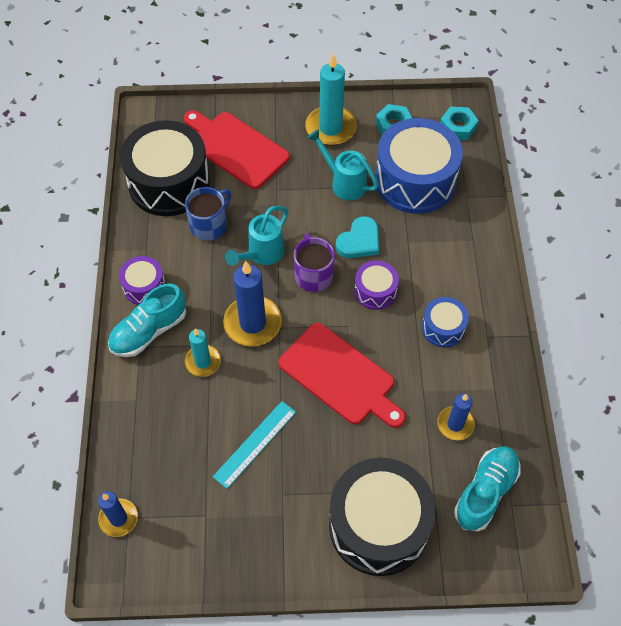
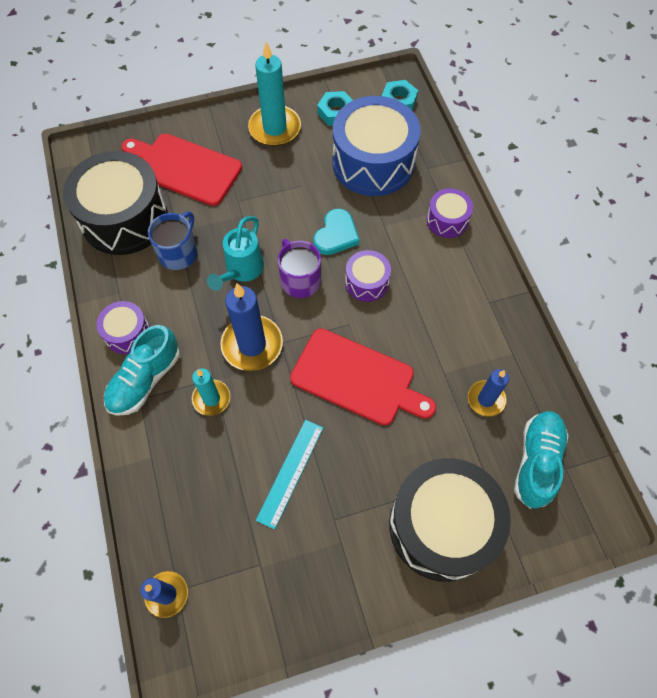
camera: 15 degrees left, 5 degrees up
(344, 182) = (303, 179): turquoise watering can -> none
(443, 328) = (444, 304): blue drum -> none
(470, 250) = (447, 220): none -> purple drum

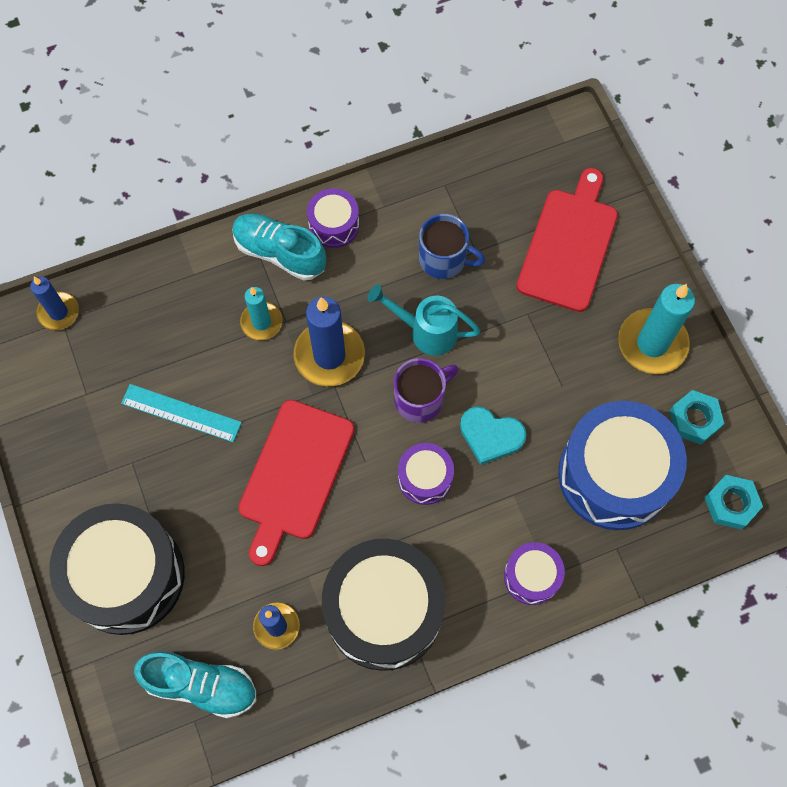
camera: 85 degrees right, 5 degrees up
(124, 218) = (485, 192): black drum -> black drum (384, 610)

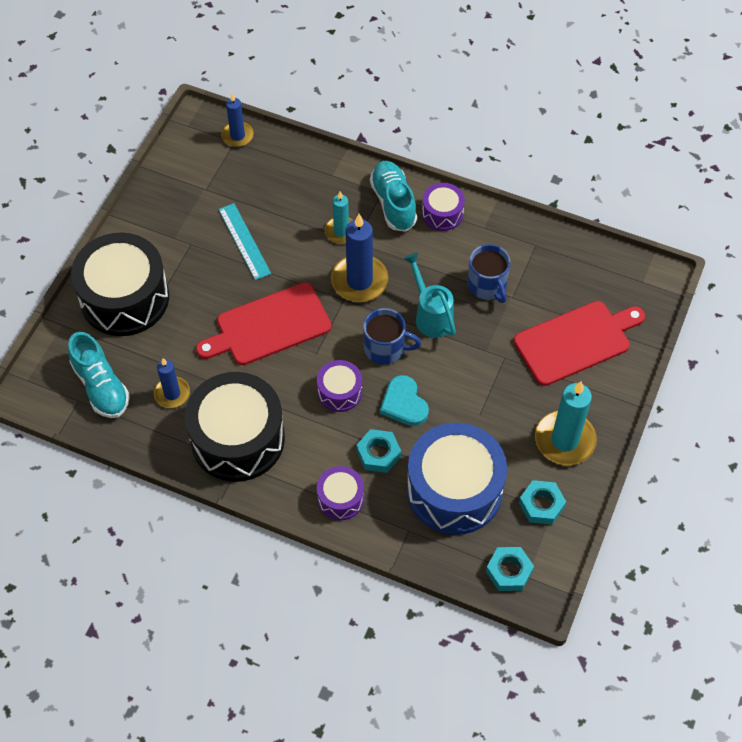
camera: 45 degrees right, 10 degrees down
(420, 399) = (385, 348): purple mug -> blue mug
(519, 503) = (378, 454): none -> turquoise nut

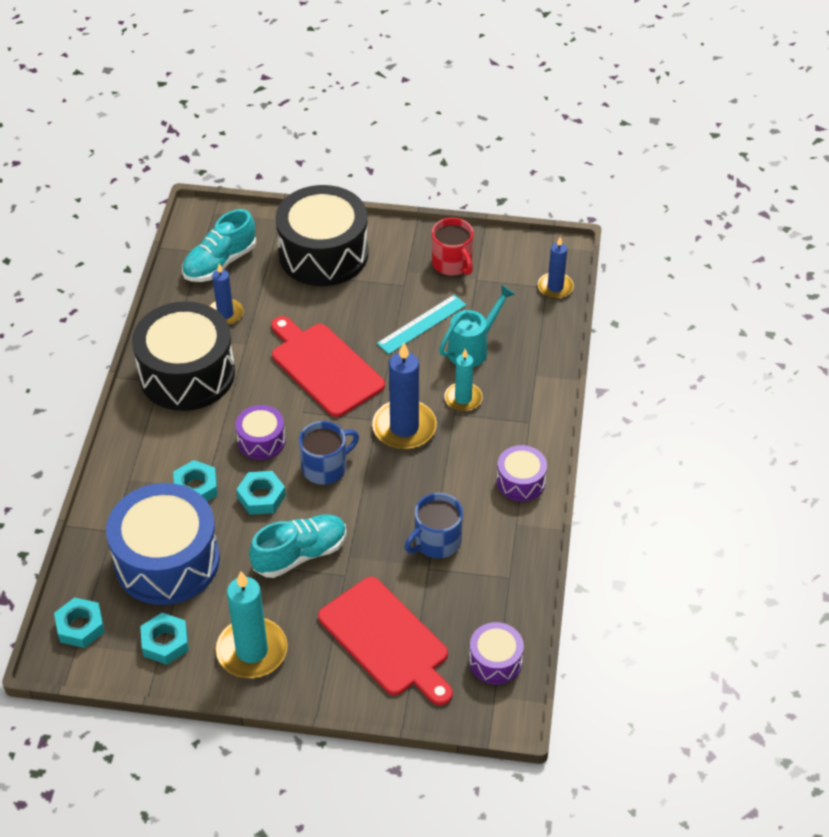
camera: 75 degrees right, 10 degrees down
(179, 201) = (452, 263): none -> red mug
(340, 498) = (137, 468): purple drum -> purple drum (495, 661)
(385, 348) = (325, 467): blue mug -> blue mug turned 120 degrees counterclockwise
(393, 203) = (518, 435): turquoise shoe -> turquoise shoe (300, 554)
(404, 403) = (261, 497): turquoise heart -> turquoise nut
(430, 315) = (380, 498): turquoise watering can -> turquoise watering can (473, 348)

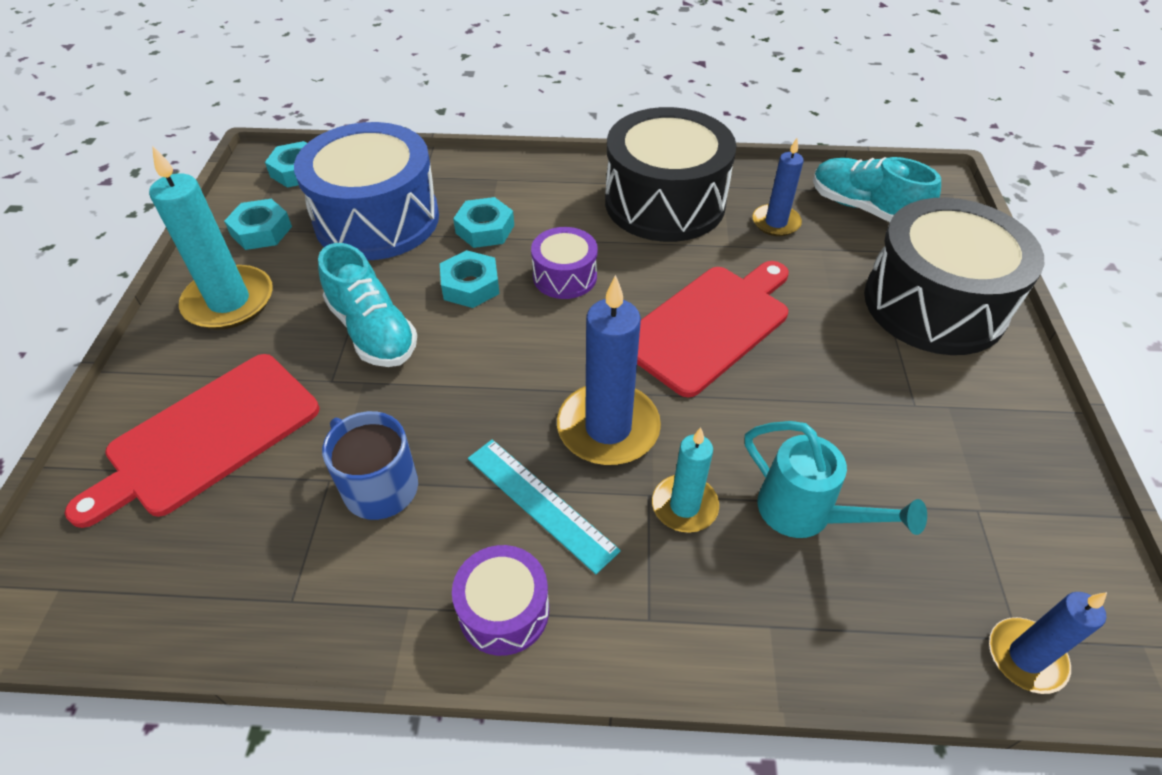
camera: 85 degrees right, 0 degrees up
(325, 467) = (523, 343): blue mug -> none
(421, 324) = (836, 435): turquoise ruler -> turquoise ruler (541, 503)
(452, 263) = (999, 470): red mug -> none
(495, 661) = (125, 587): purple drum -> none

